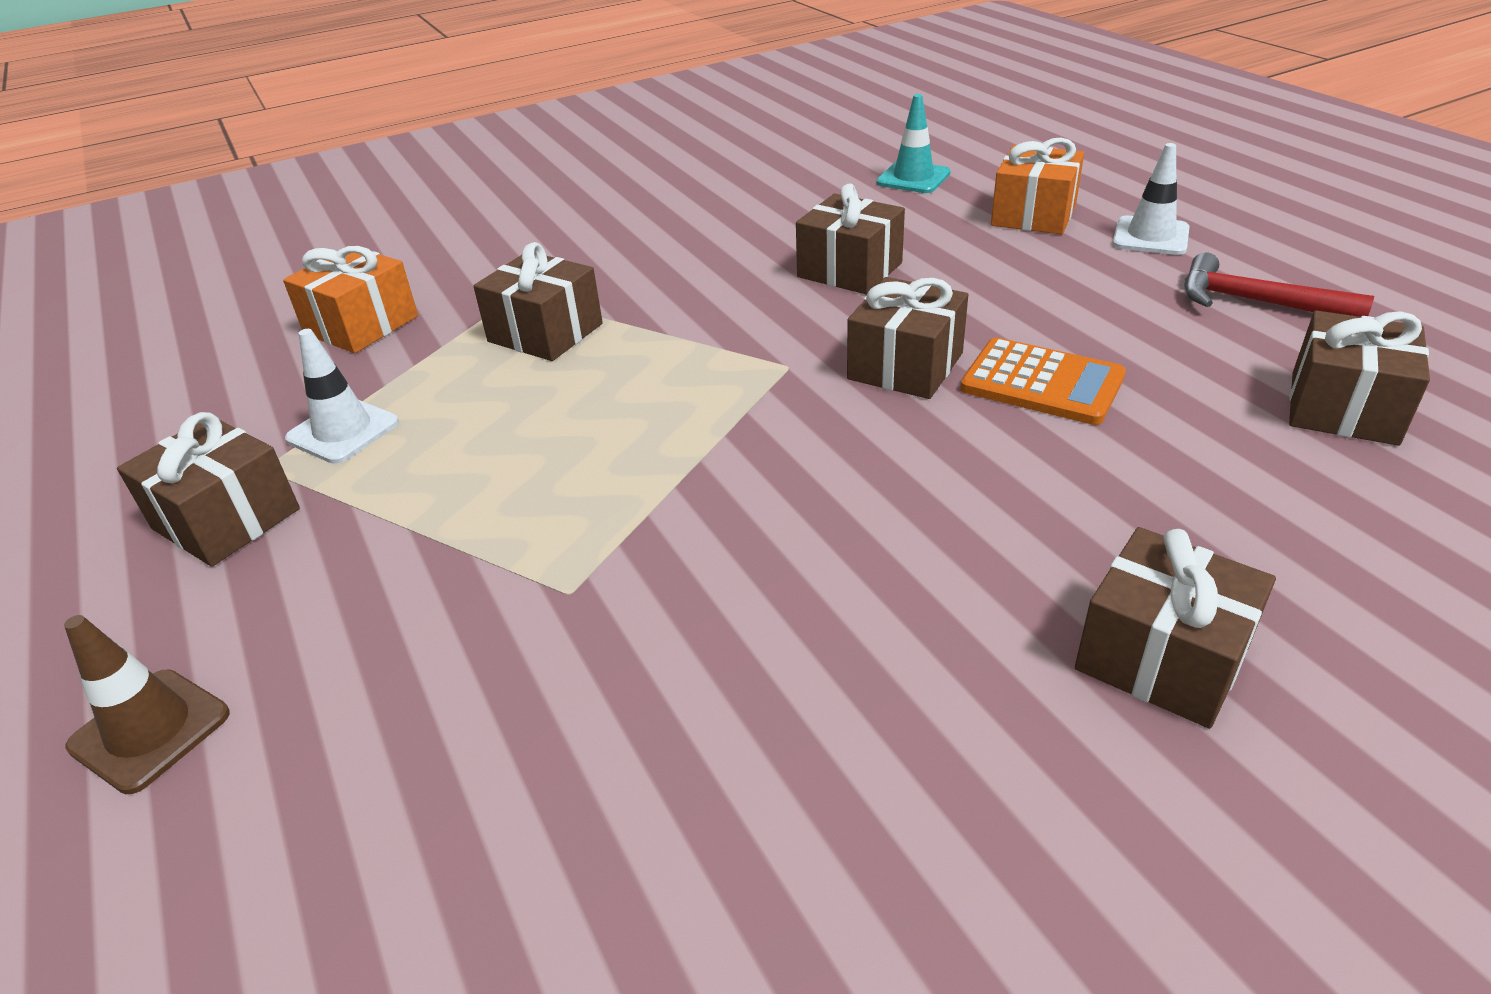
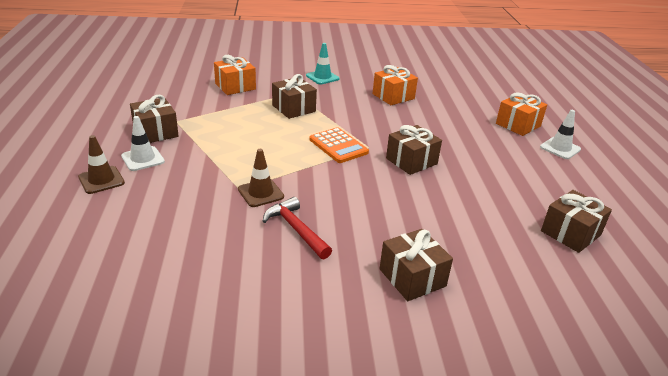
camera: 20 degrees right, 5 degrees down
(343, 431) = (206, 118): white traffic cone -> white traffic cone (143, 159)
(633, 583) = (261, 193): none -> brown traffic cone
(743, 234) = (393, 96): none -> orange gift
(849, 270) = (422, 122): brown gift -> none
(913, 178) = (481, 96): turquoise traffic cone -> turquoise traffic cone (322, 77)
(1042, 383) = (457, 184): orange calculator -> orange calculator (338, 146)
(1255, 302) = (578, 186): red hammer -> red hammer (296, 229)

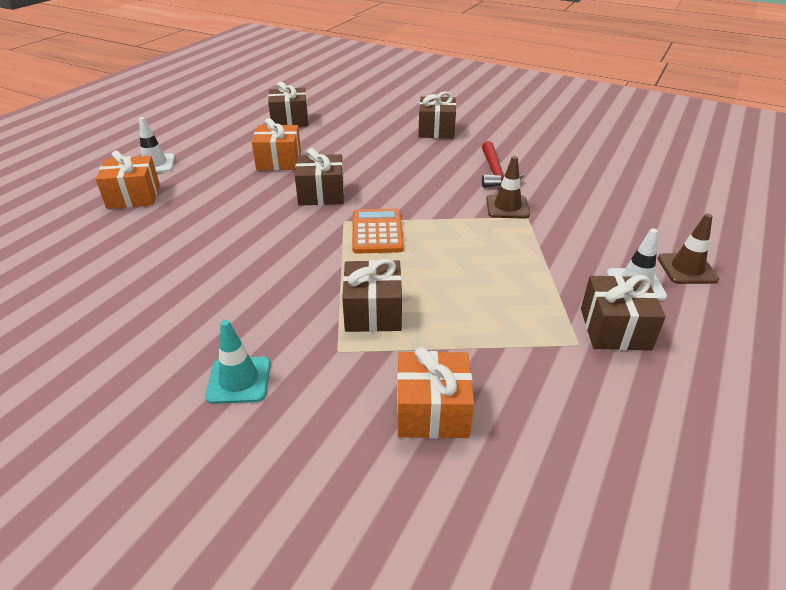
camera: 145 degrees left, 5 degrees up
(393, 96) = (194, 287): orange gift -> orange gift (279, 161)

